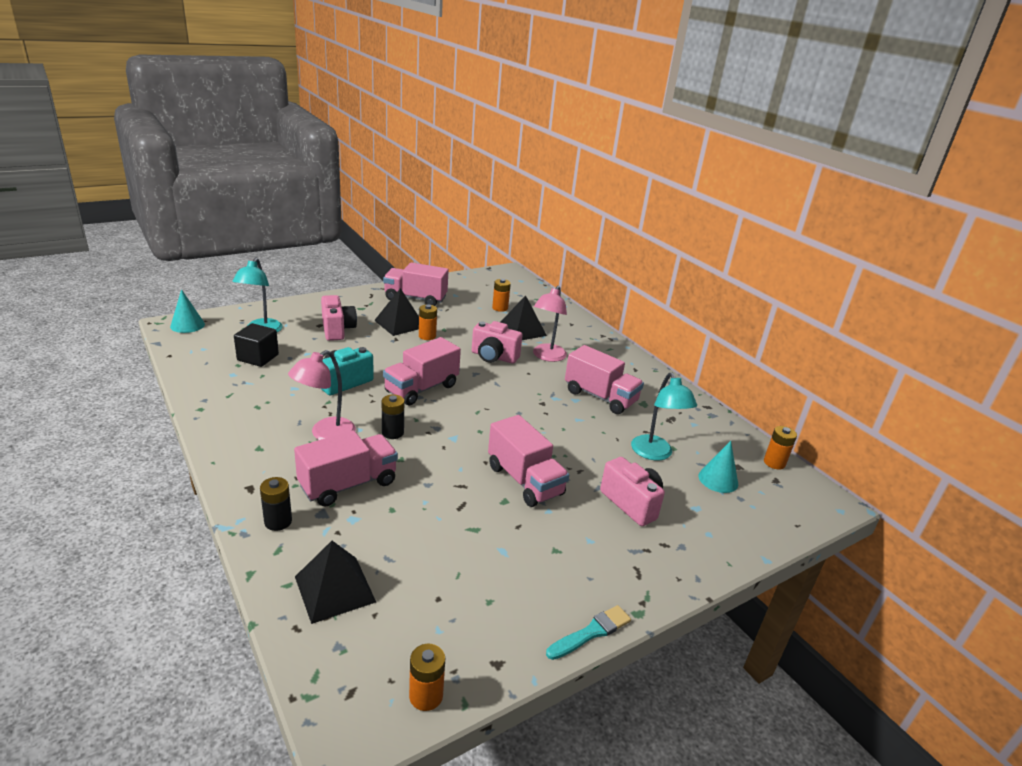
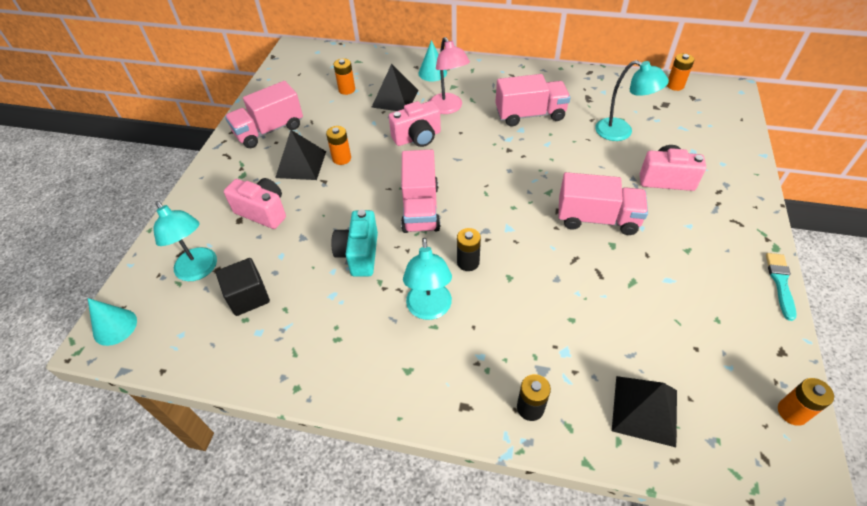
camera: 40 degrees left, 20 degrees up
(325, 434) = (429, 309): pink lamp -> turquoise lamp
(348, 484) = (516, 331): pink truck -> none
(718, 479) = (672, 122): turquoise cone -> turquoise cone (432, 73)

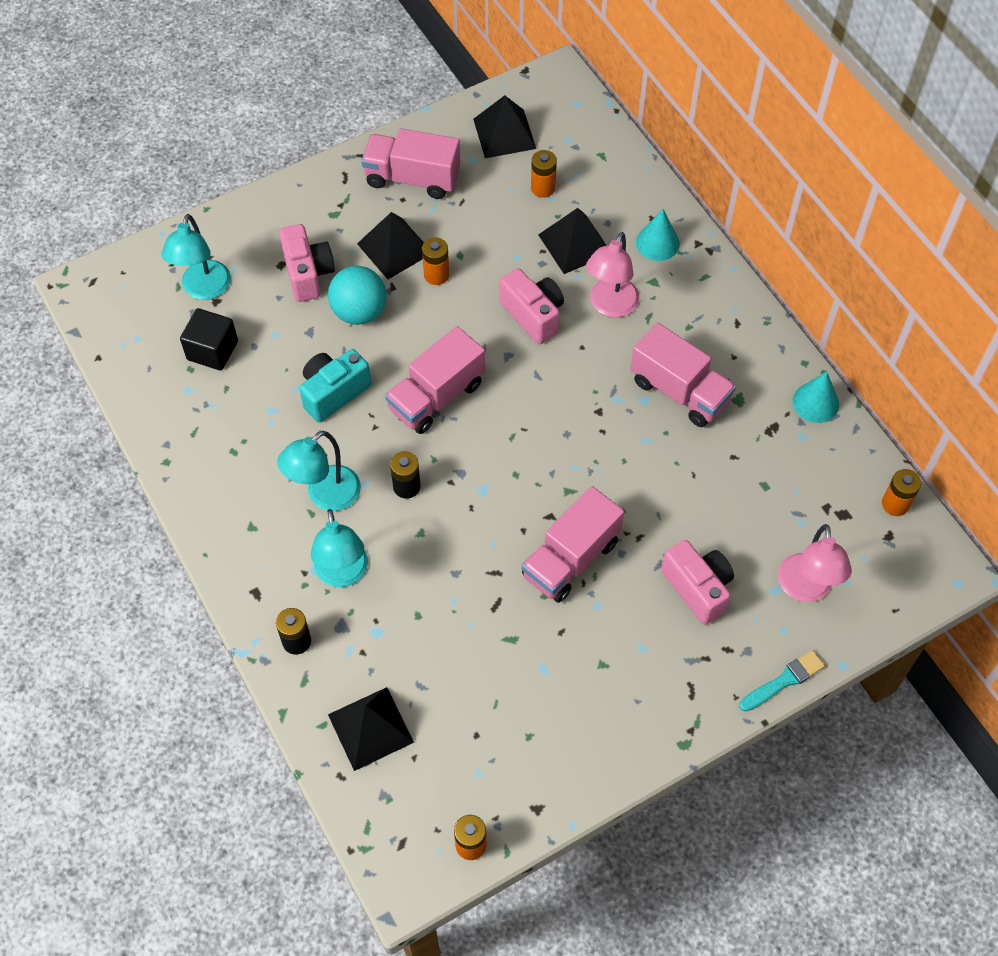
camera: 45 degrees right, 10 degrees up
(115, 327) = (102, 286): turquoise cone -> turquoise cone (815, 402)
(295, 83) = (504, 133): none -> black pyramid
(320, 205) = (359, 312): none -> turquoise ball
(417, 138) = (533, 315): pink camera -> pink camera turned 150 degrees counterclockwise
(597, 219) = (570, 559): pink truck -> pink truck turned 75 degrees clockwise
(621, 132) = (739, 499): turquoise lamp -> turquoise lamp (343, 574)
(702, 141) = (805, 589): none -> pink lamp
(780, 283) = (632, 770): turquoise brush -> turquoise brush (784, 681)

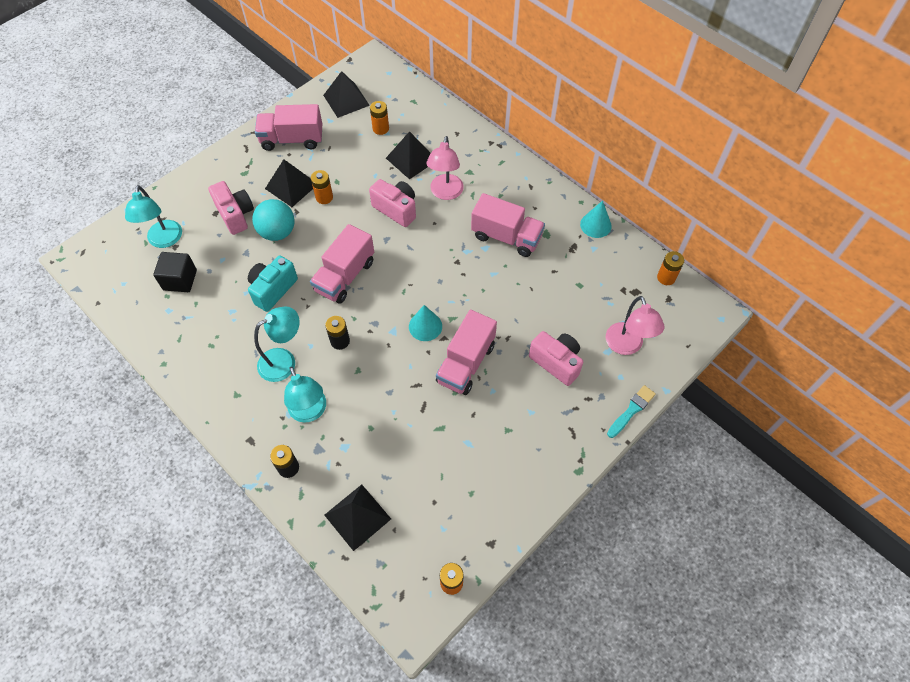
camera: 15 degrees left, 0 degrees up
(325, 496) = (284, 361): turquoise lamp -> turquoise lamp turned 150 degrees counterclockwise
(657, 243) = (465, 147): turquoise cone -> turquoise cone (425, 326)

